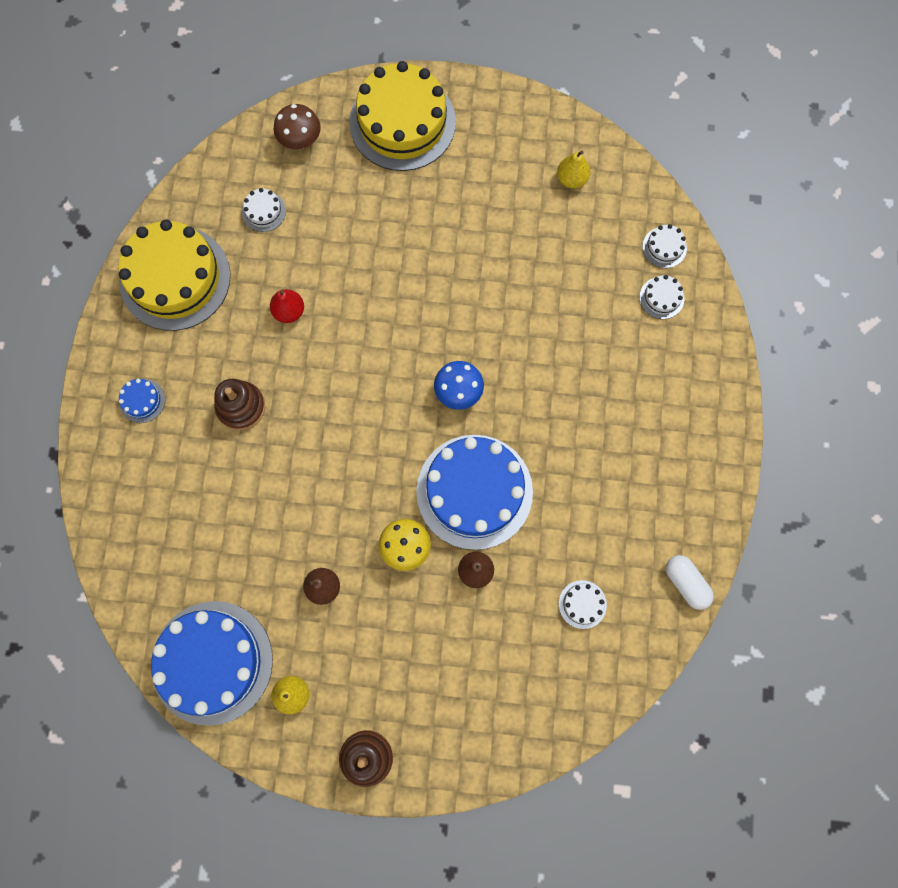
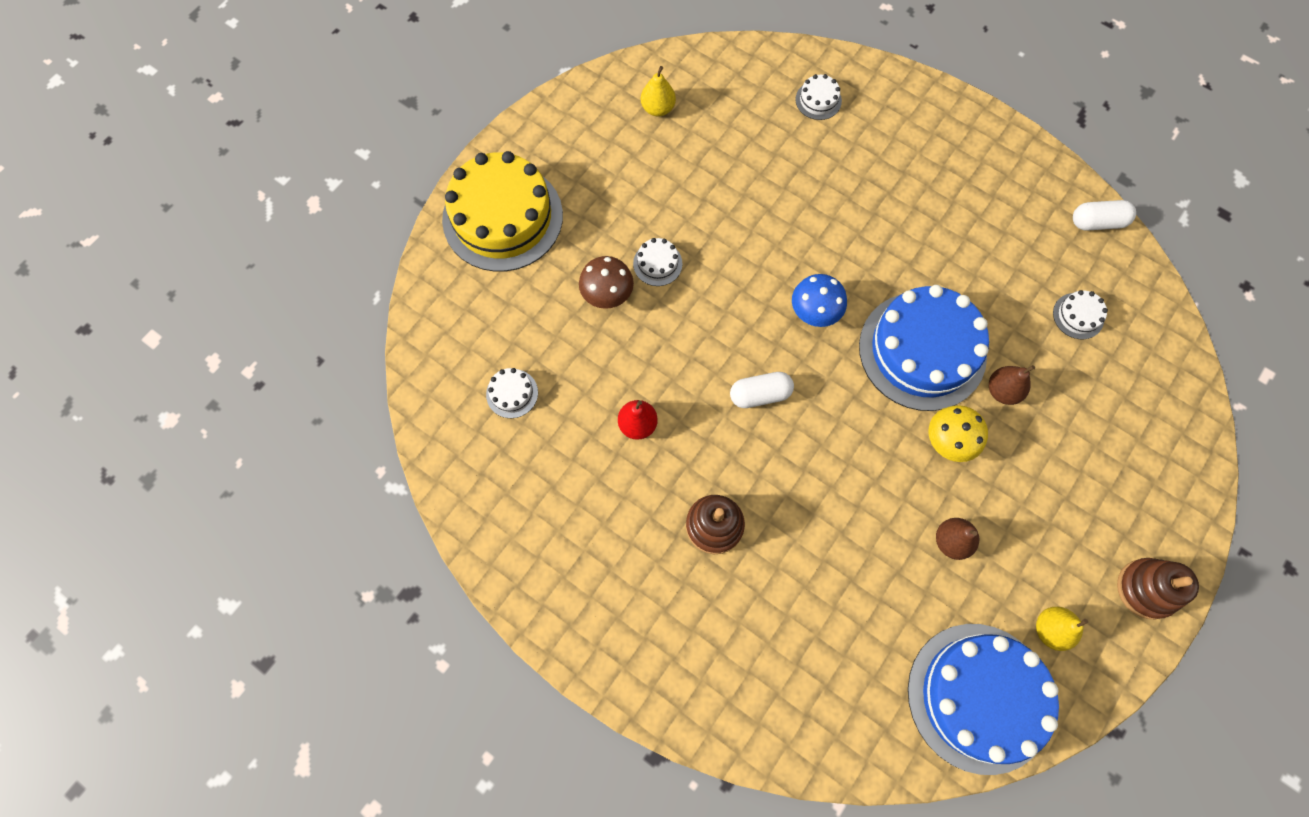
camera: 60 degrees left, 5 degrees down
(142, 400) = (649, 626): blue cake -> none
(175, 278) = (529, 520): yellow cake -> none
(300, 140) = (457, 319): brown mushroom -> brown mushroom (607, 295)
(364, 386) = (760, 394): none -> white capsule
(664, 247) = (771, 73): white cake -> white cake (657, 263)

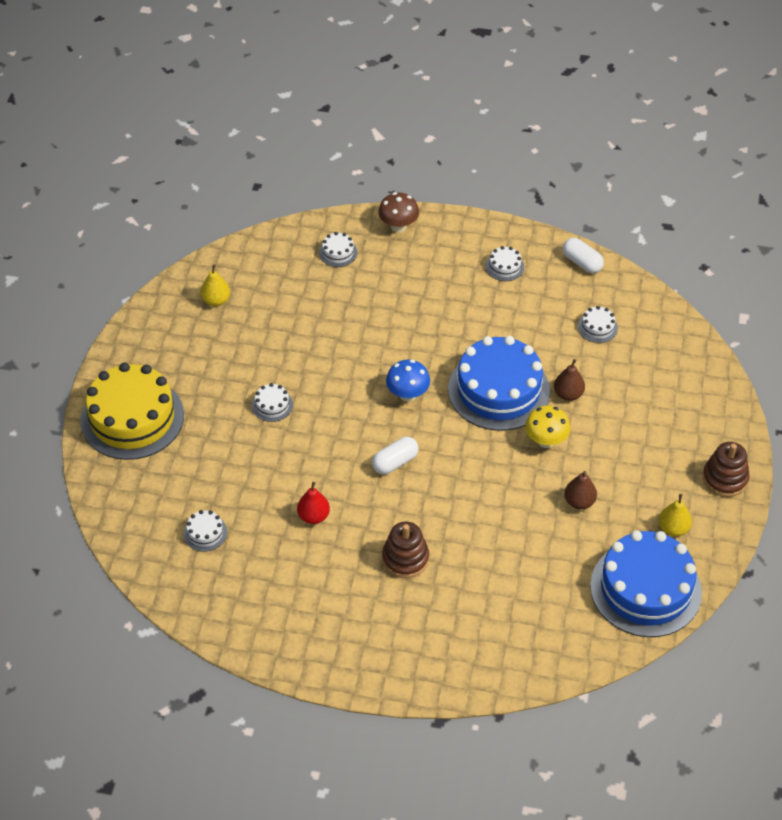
camera: 25 degrees left, 20 degrees down
(607, 295) = (244, 440): brown mushroom -> brown mushroom (398, 226)
(1002, 192) = (504, 267): none -> white cake
(1097, 222) = (582, 262): white capsule -> white capsule turned 75 degrees clockwise

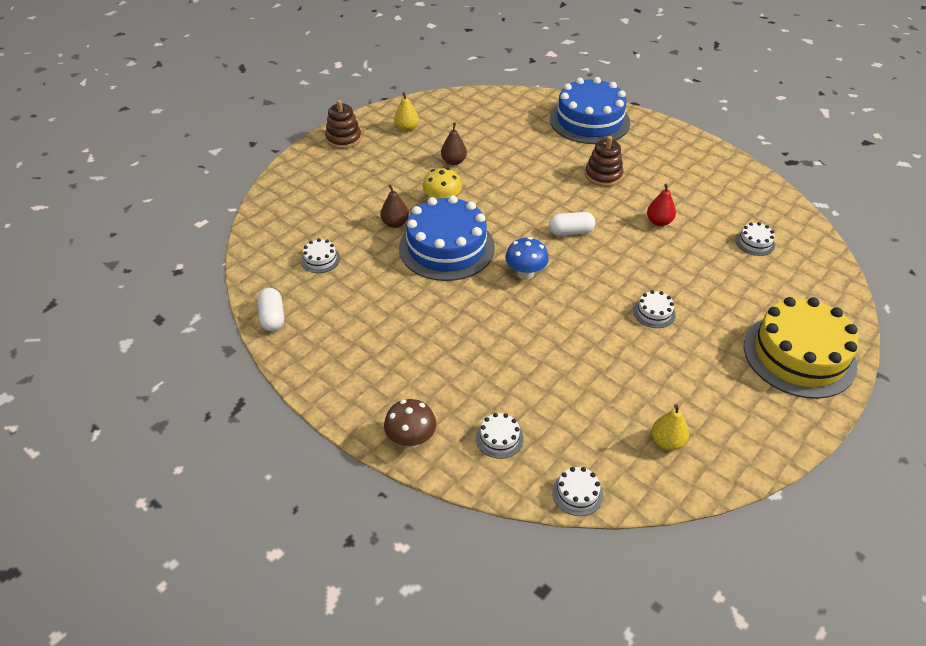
camera: 150 degrees left, 5 degrees down
(504, 267) = (345, 345): white cake -> white cake (577, 493)
(645, 589) = (455, 110): blue cake -> blue cake (589, 121)

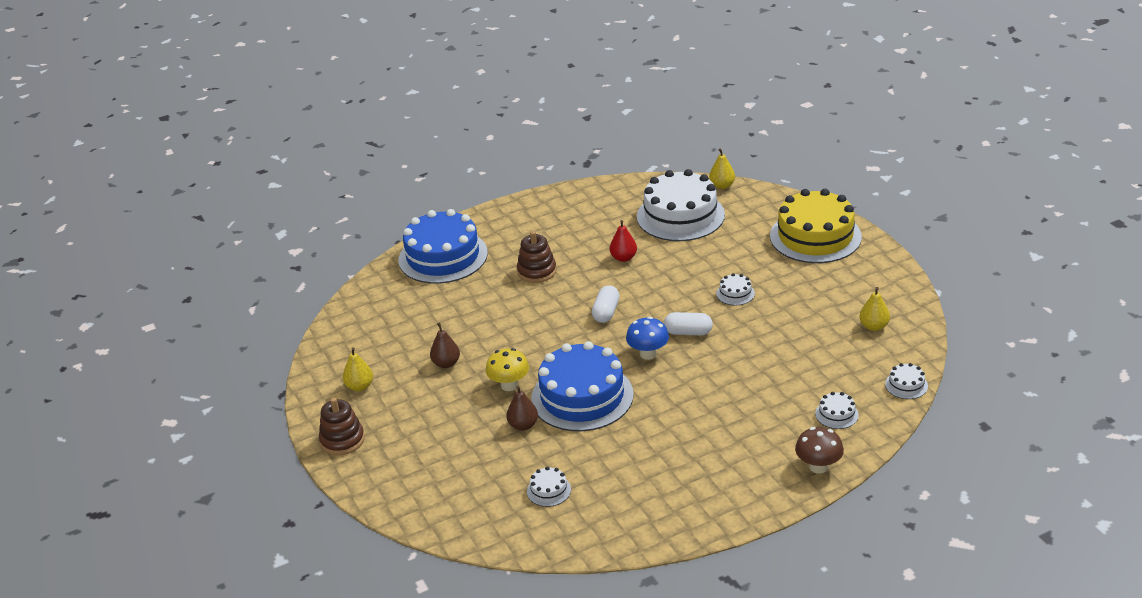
camera: 65 degrees left, 10 degrees down
(272, 317) = (619, 538): white capsule -> white capsule (688, 332)
(755, 242) = (680, 216): white cake -> white cake, size x2.48
(831, 260) = (722, 186): none -> yellow pear

